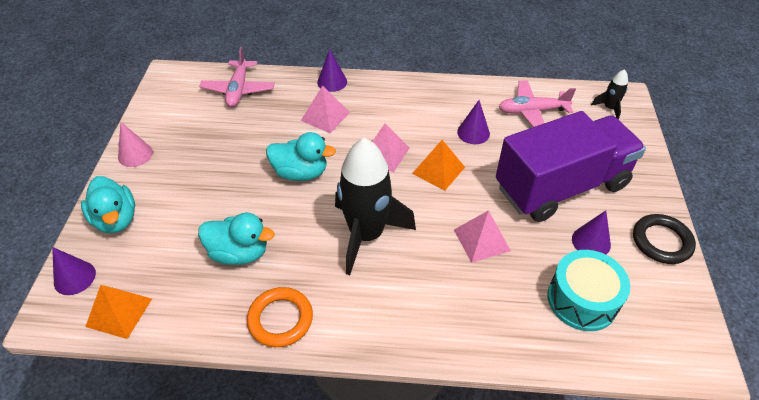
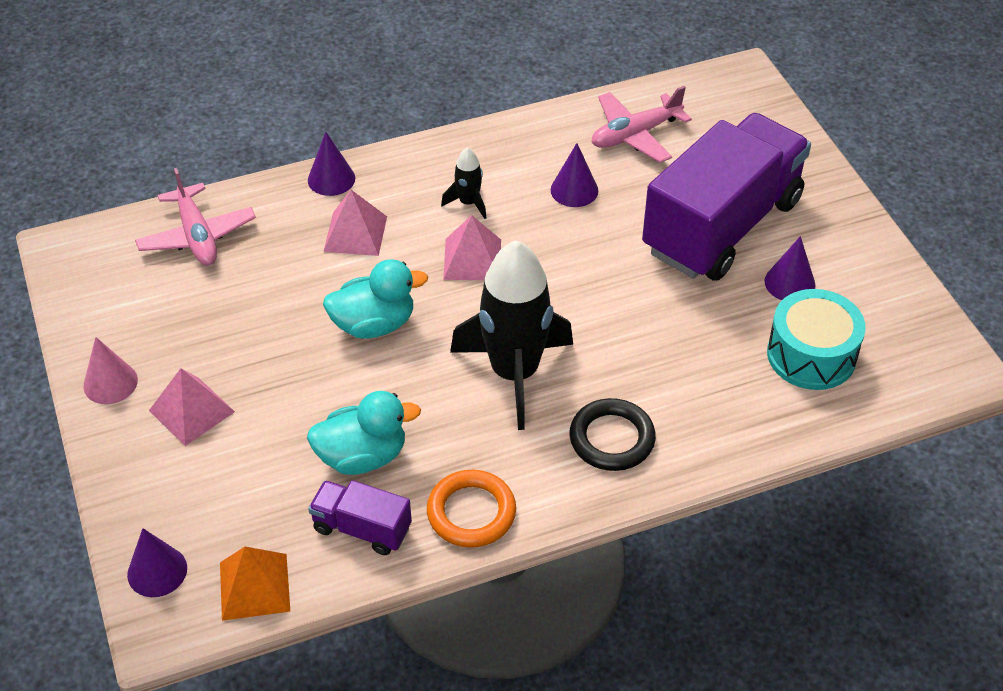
camera: 25 degrees left, 0 degrees up
(116, 219) = (155, 478): turquoise duck -> none
(207, 301) = (362, 528): none -> purple truck
(438, 170) = (557, 257): orange pyramid -> none
(481, 240) = (661, 327): pink pyramid -> pink pyramid (192, 411)
(609, 108) = (731, 98): black rocket -> black rocket (468, 203)
(661, 241) = (868, 254): black ring -> black ring (612, 439)

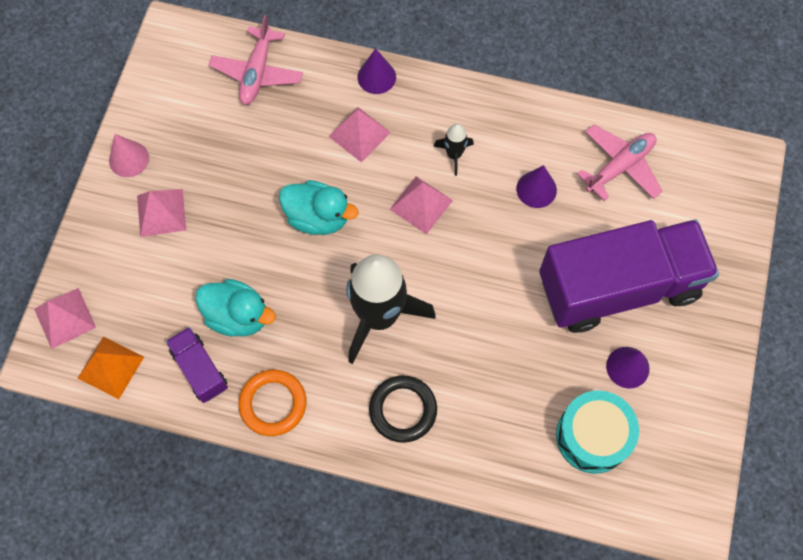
camera: 35 degrees right, 20 degrees up
(157, 571) = (65, 318): purple cone -> pink pyramid
(635, 135) = (620, 167): pink plane -> pink plane turned 135 degrees clockwise

